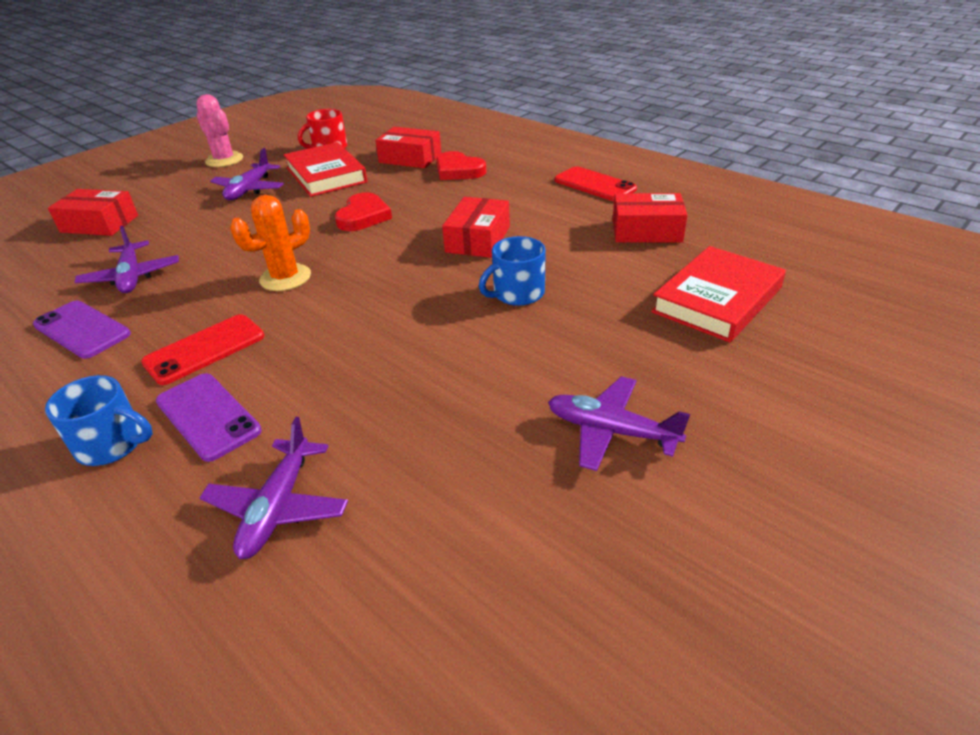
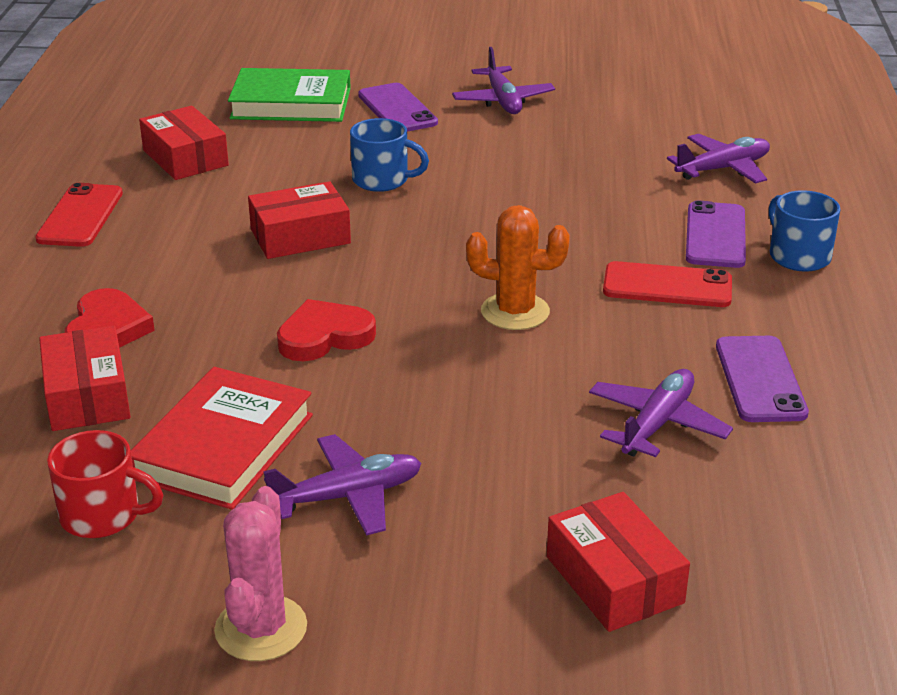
camera: 130 degrees left, 5 degrees down
(652, 351) = (397, 109): none -> purple phone
(717, 300) = (291, 103): red book -> green book

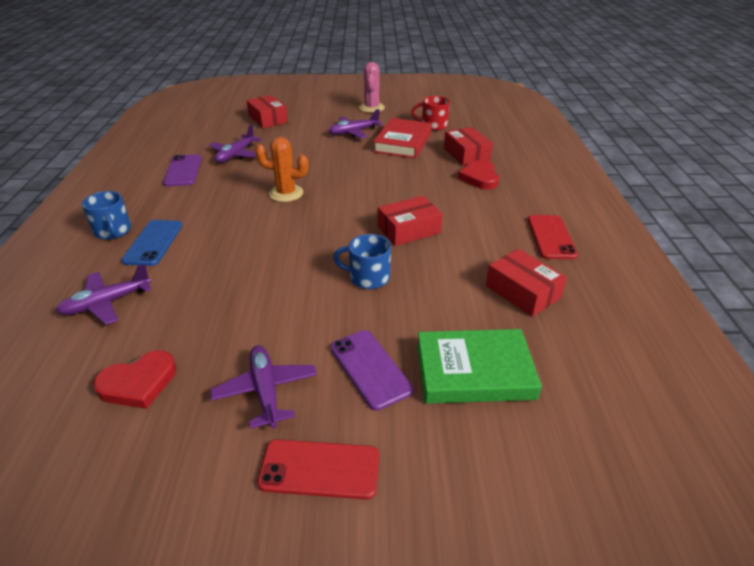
camera: 175 degrees right, 5 degrees up
(324, 336) = (377, 179): red heart -> red heart (138, 383)
(667, 286) = (201, 210): red phone -> red phone (319, 469)
(715, 235) = (153, 243): purple phone -> blue phone

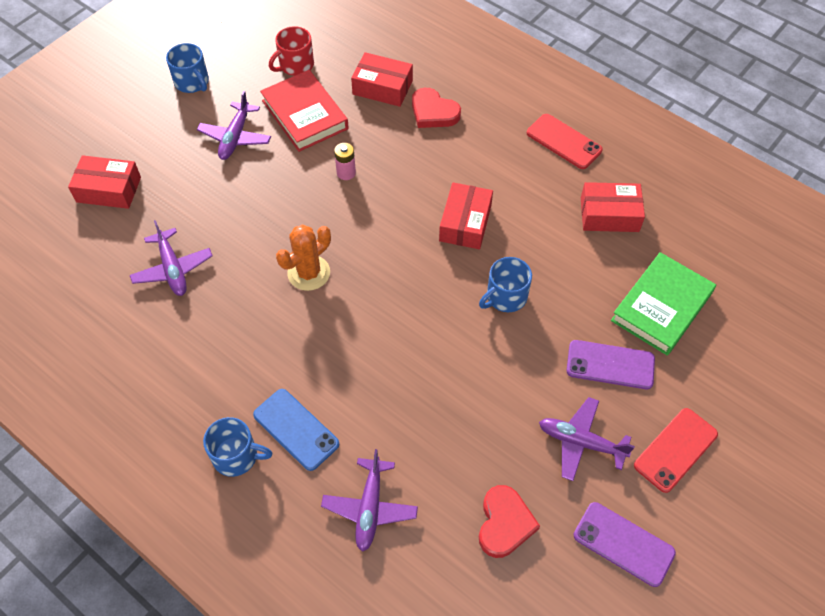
camera: 50 degrees left, 20 degrees up
(183, 171) = (159, 336): purple phone -> purple phone (623, 544)
(371, 108) = (192, 82): pink cactus -> blue mug
(381, 172) = (346, 173): none -> pink battery

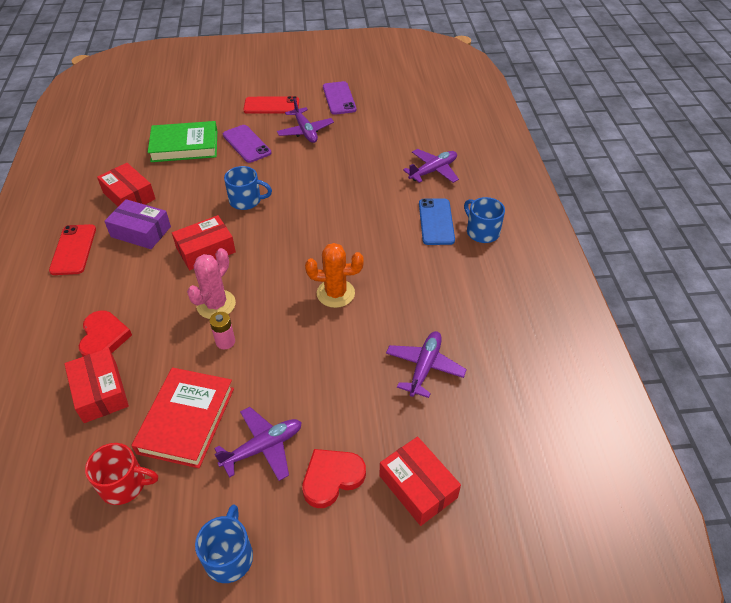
camera: 135 degrees left, 10 degrees down
(391, 190) = (216, 304): none -> pink cactus
(504, 523) = (378, 130): red heart -> red heart (332, 478)
(541, 195) = (141, 232): none -> purple box

